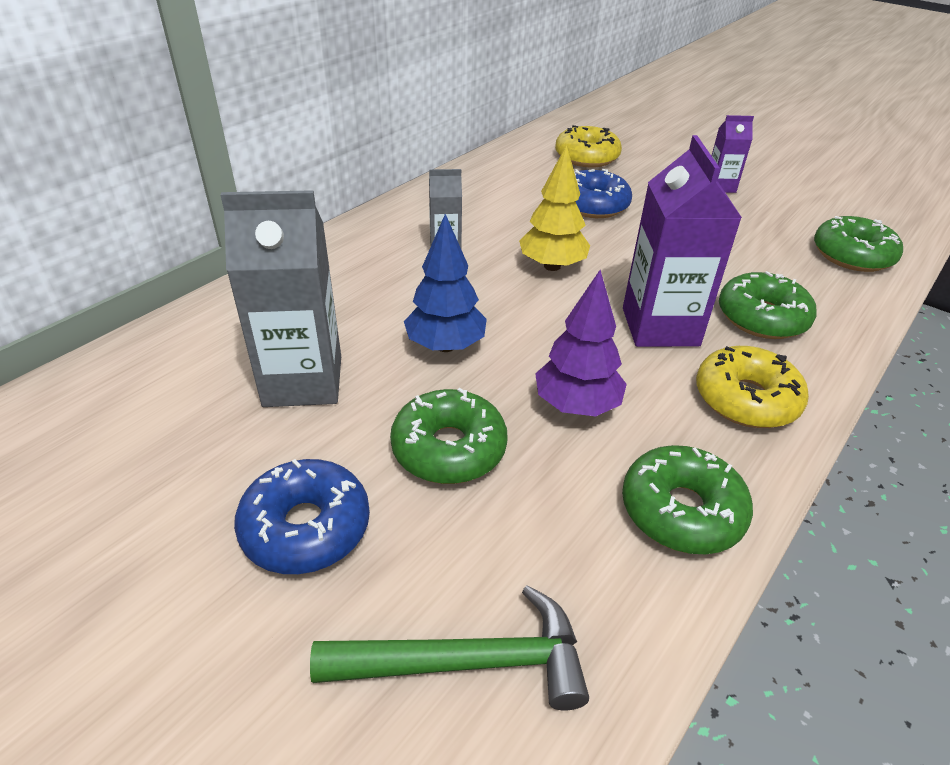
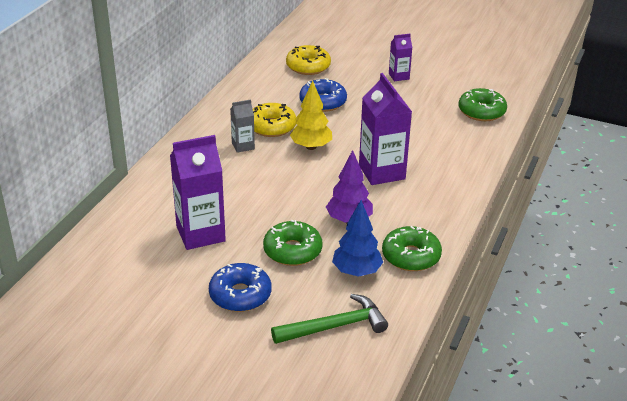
camera: 15 degrees left, 5 degrees down
(303, 381) = (200, 234): grey carton -> purple carton
(445, 346) = (268, 202): blue tree -> blue tree (356, 271)
(746, 399) = (433, 202): yellow donut -> yellow donut (271, 127)
(762, 318) = (435, 158): green donut -> none

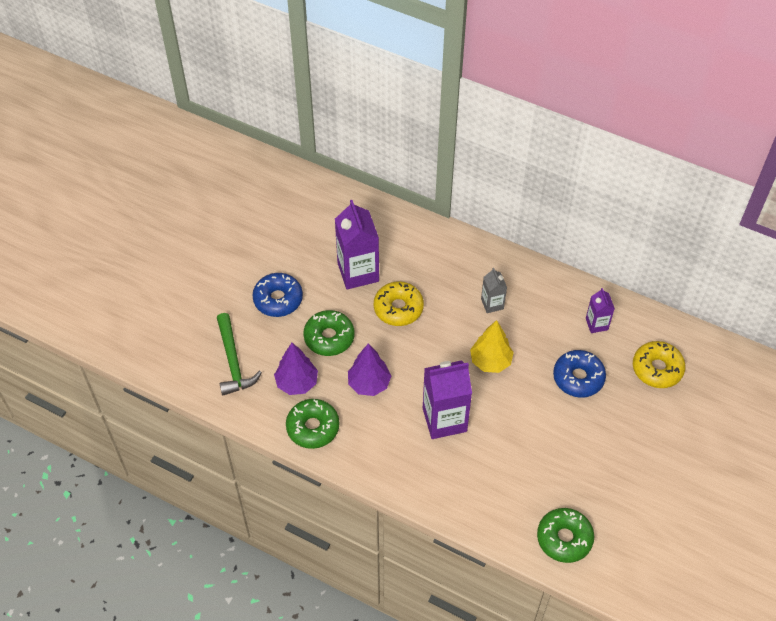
camera: 95 degrees right, 20 degrees up
(271, 127) = (527, 329): yellow donut -> yellow donut (398, 308)
(356, 271) = (297, 383): blue tree -> purple tree
(399, 76) = (642, 461): purple carton -> purple carton (596, 324)

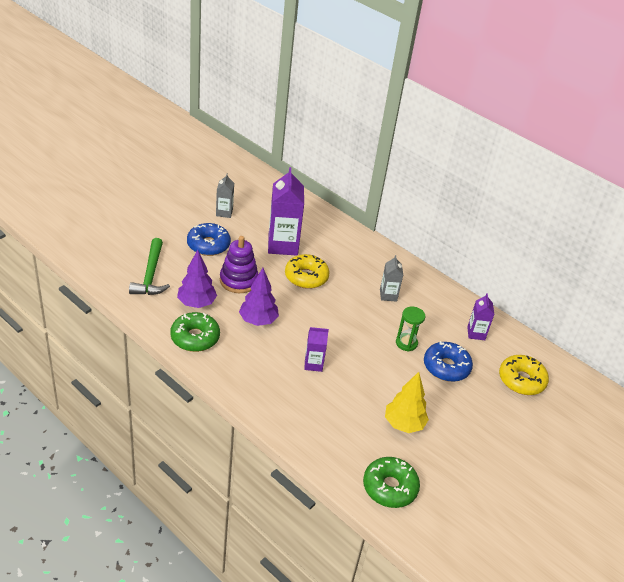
camera: 10 degrees right, 15 degrees down
(277, 247) = (224, 212): none -> grey carton
(329, 337) = (239, 280): green donut -> purple stacking toy
(444, 419) = (313, 364): purple carton -> purple carton, size x0.52
(490, 361) = (371, 334): yellow tree -> yellow tree (403, 424)
(529, 361) = (406, 343): none -> green hourglass

